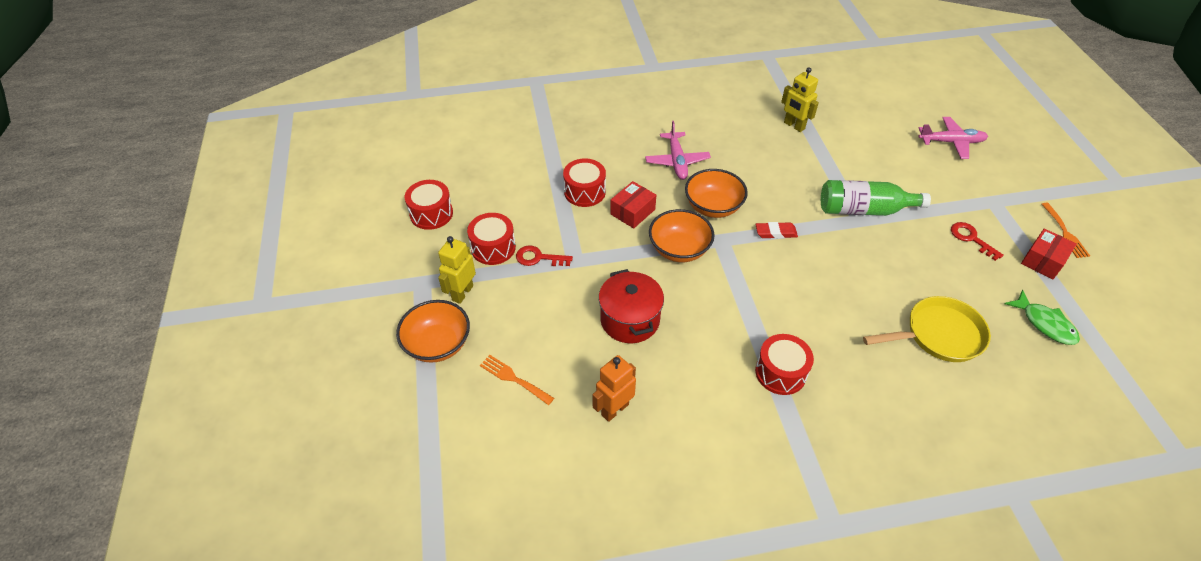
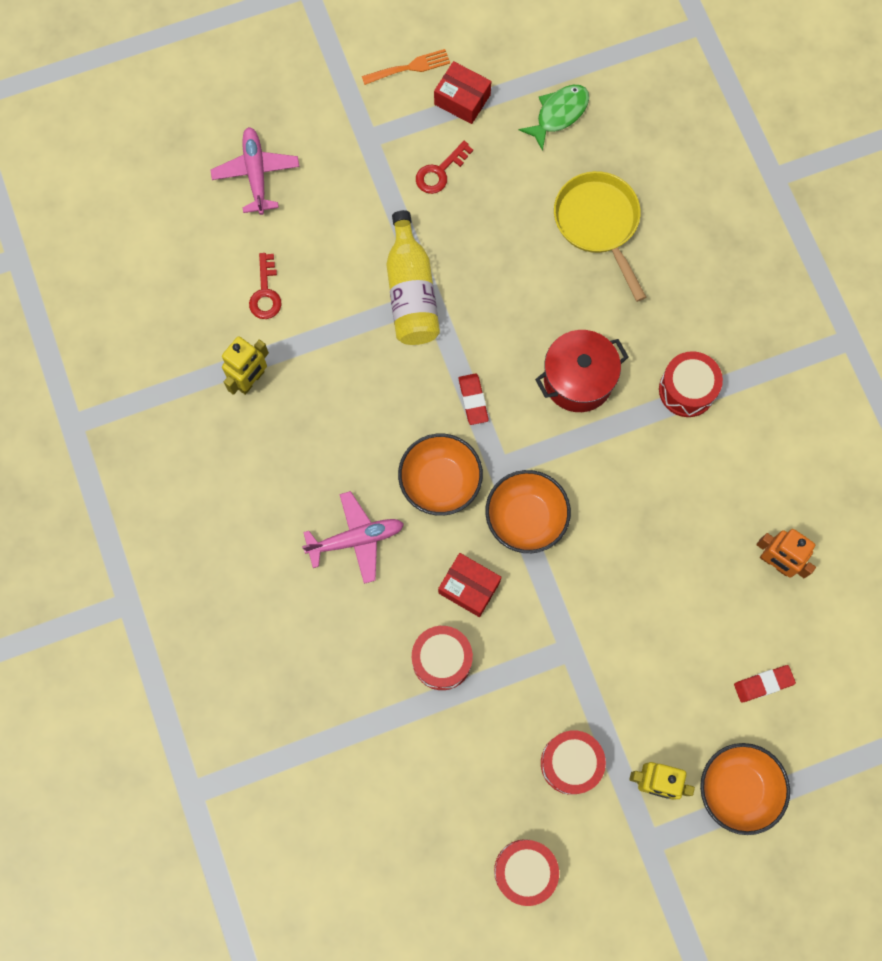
camera: 100 degrees left, 25 degrees up
(513, 378) = (763, 684): orange fork -> red eraser
(538, 258) = (576, 697): red key -> red key (265, 293)
(630, 320) = (651, 564): red pot -> red pot (578, 380)
(864, 210) = (411, 292): green bottle -> yellow bottle

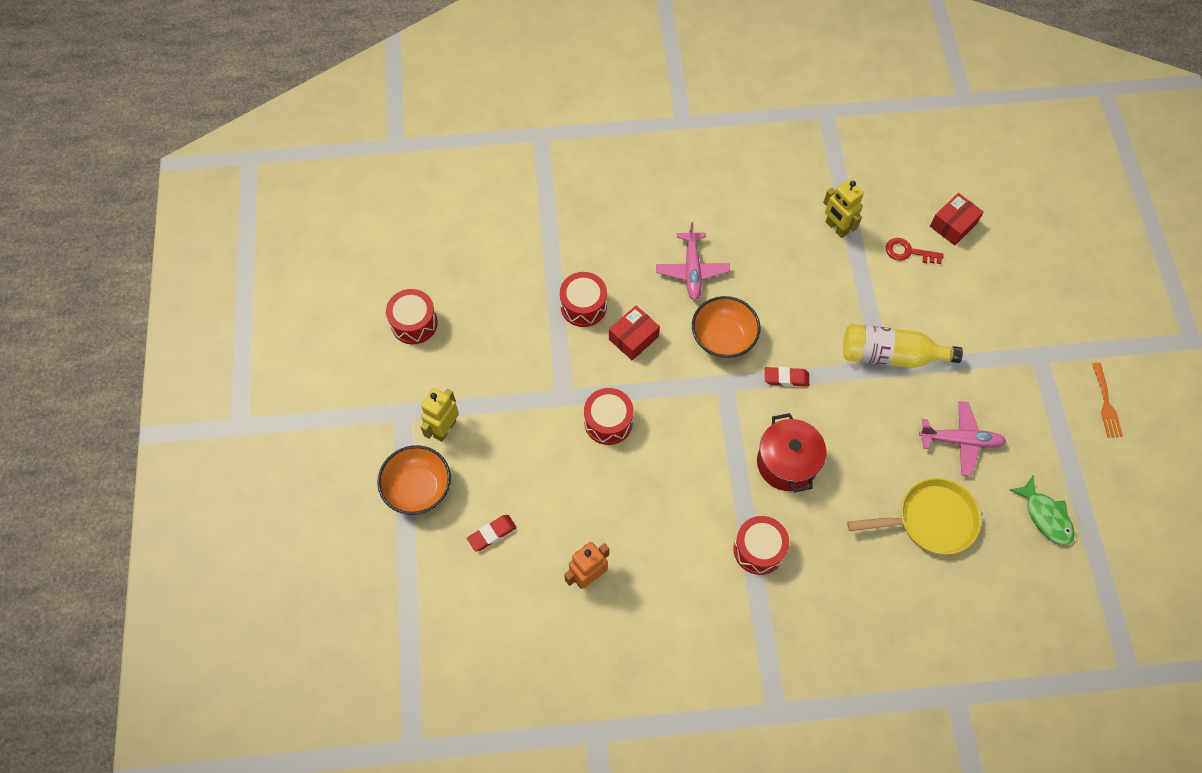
camera: 105 degrees right, 10 degrees down
(256, 174) = (1015, 266): pink plane -> pink plane (960, 441)
(440, 172) = (999, 403): red key -> none
(462, 99) = (1069, 438): red box -> red box (953, 225)
(526, 518) = (678, 392): orange bowl -> none
(570, 763) = (479, 374): red drum -> red drum (608, 422)
(763, 684) = (492, 534): red eraser -> red eraser turned 60 degrees clockwise

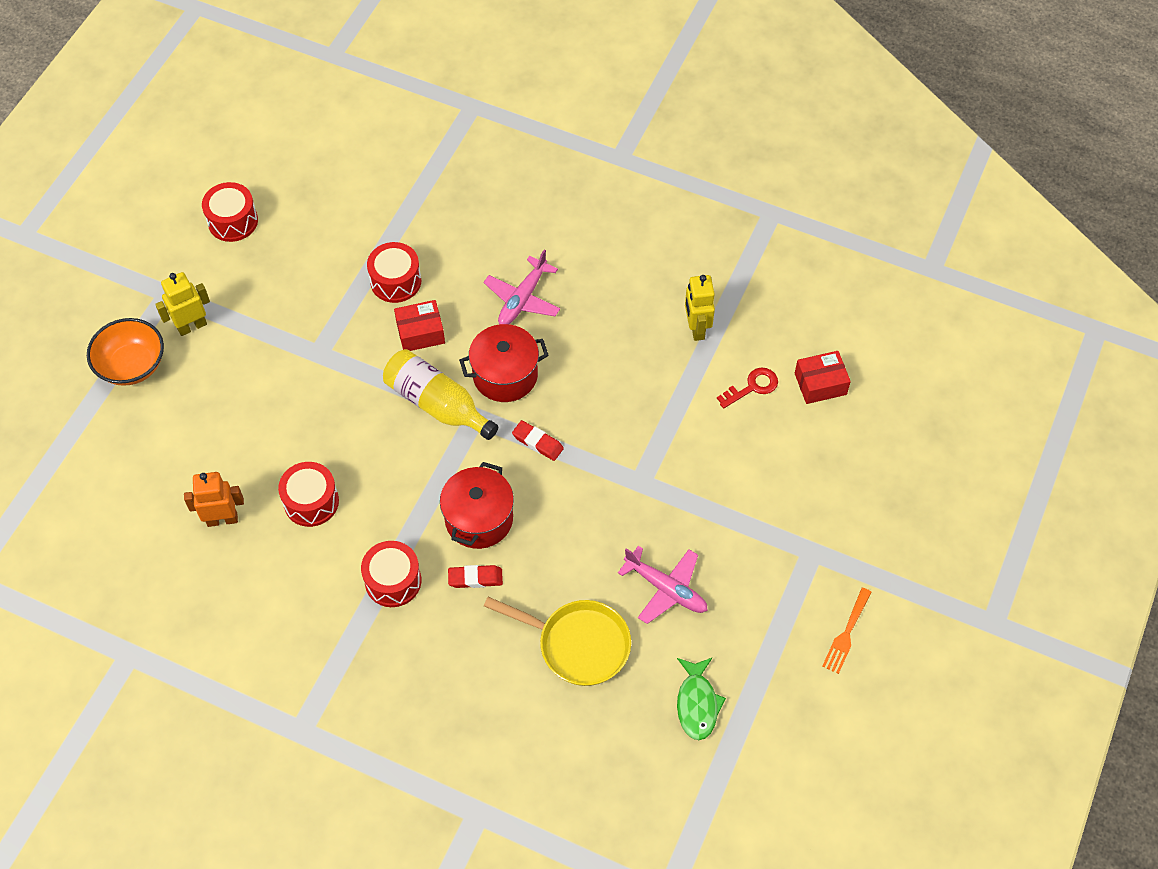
camera: 30 degrees right, 5 degrees down
(492, 534) = (166, 438): red eraser -> red eraser (475, 578)
(608, 422) = (341, 395): red drum -> red drum (311, 502)
(723, 338) = (505, 375): orange bowl -> red pot
(890, 355) = (657, 474): yellow bottle -> yellow bottle (437, 404)
(908, 252) = (752, 387): red key -> red key turned 105 degrees clockwise

